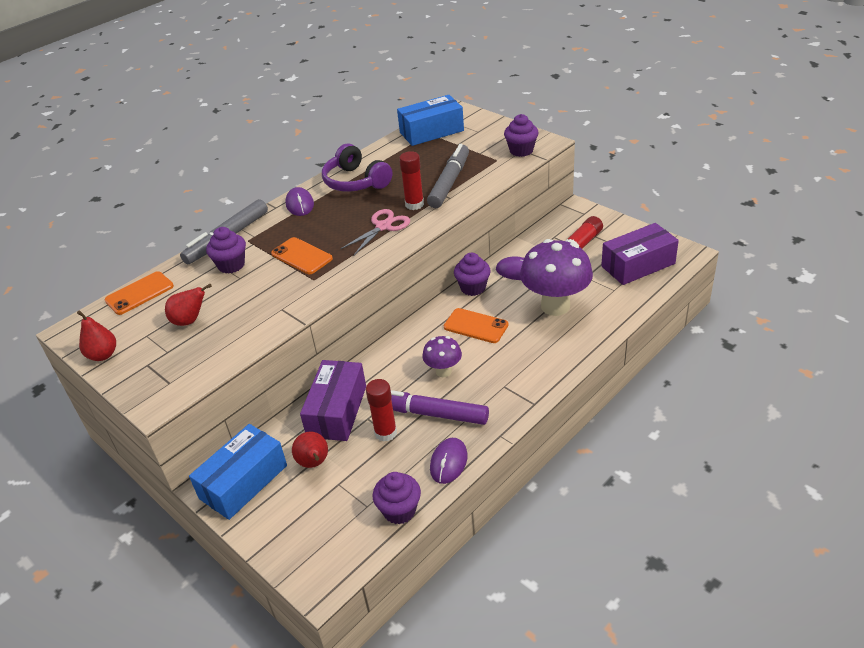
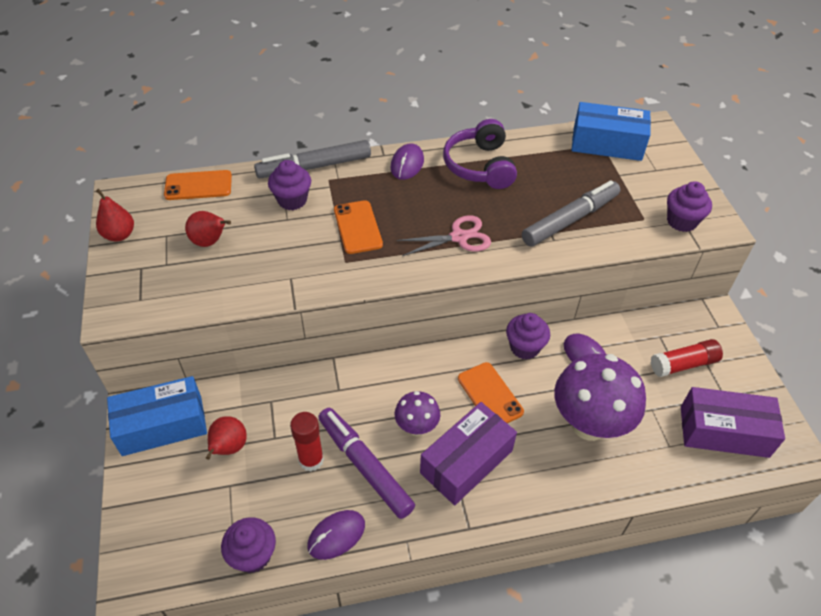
camera: 30 degrees right, 10 degrees up
(337, 411) = (291, 405): purple box -> purple box (466, 462)
(414, 204) = (511, 227): red glue stick -> none

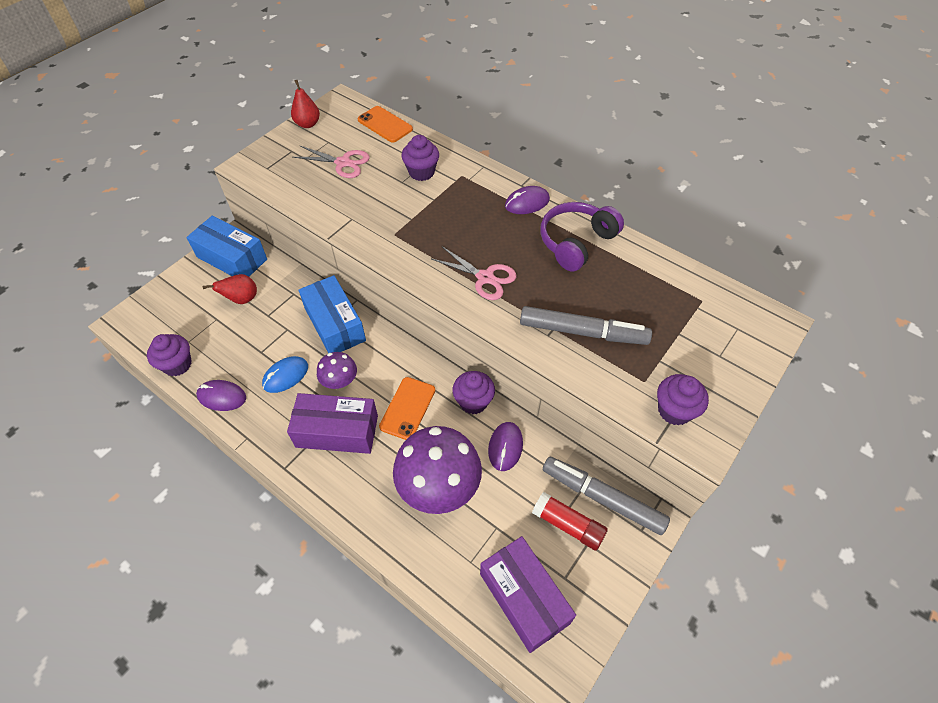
camera: 50 degrees right, 5 degrees up
(210, 242) = (343, 163): red pear -> pink scissors
(311, 460) = (267, 345): red glue stick -> none
(314, 167) = (465, 161): grey marker -> grey marker (602, 498)
(357, 227) = (433, 219): orange phone -> none
(365, 466) = (285, 376): purple marker -> blue mouse
(607, 144) = (708, 303): blue box -> blue box (335, 324)

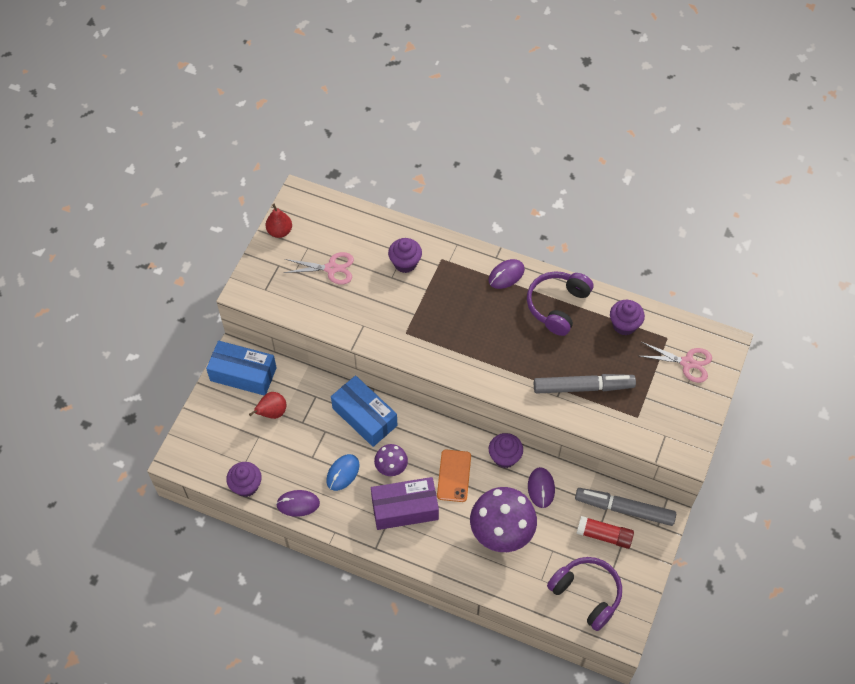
camera: 15 degrees left, 5 degrees up
(385, 124) = (352, 216): orange phone -> none
(485, 277) = (494, 357): pink scissors -> pink scissors (687, 363)
(524, 598) = (586, 594): purple box -> purple headphones
(674, 410) = (663, 435): purple cupcake -> purple cupcake (624, 325)

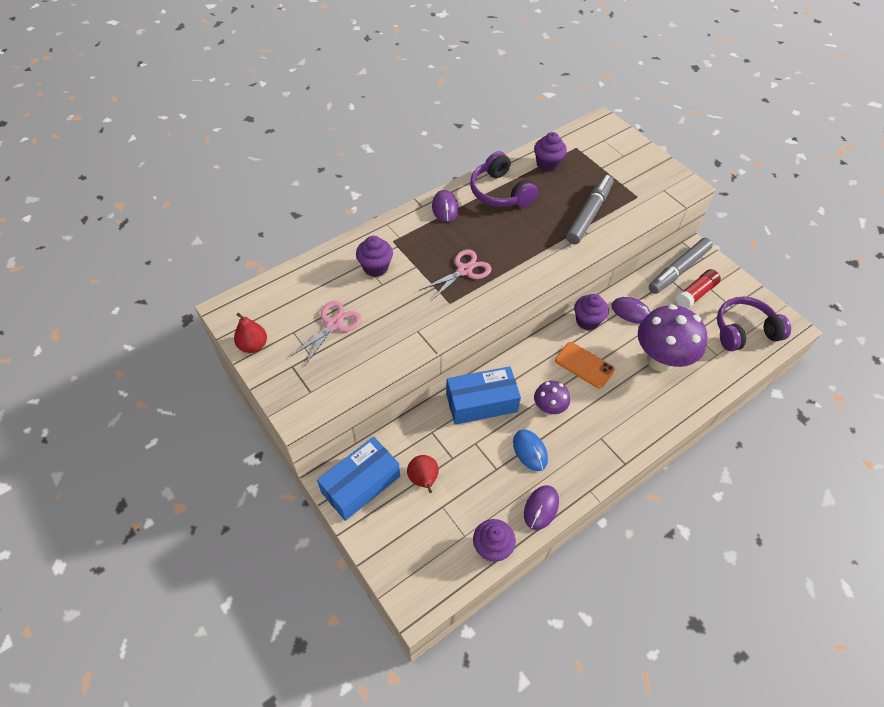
camera: 60 degrees left, 5 degrees down
(405, 509) = (596, 419): purple box -> none
(687, 363) = (606, 148): pink scissors -> pink scissors (464, 270)

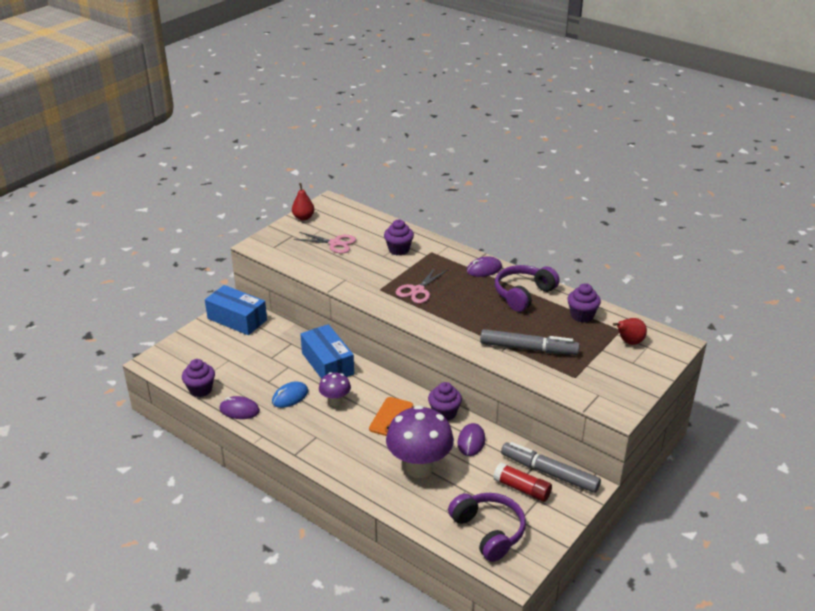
camera: 75 degrees right, 20 degrees down
(423, 480) = (248, 347): red pear -> red pear (629, 342)
(464, 270) = (418, 290): pink scissors -> pink scissors turned 90 degrees clockwise

